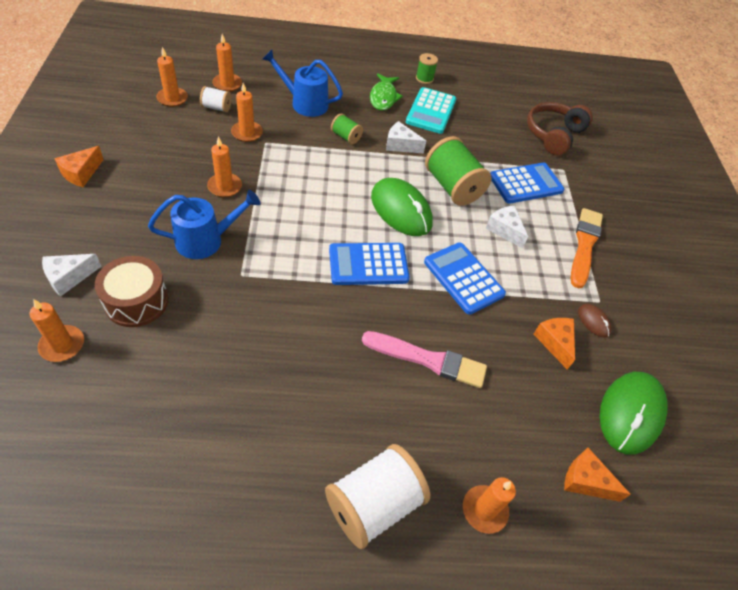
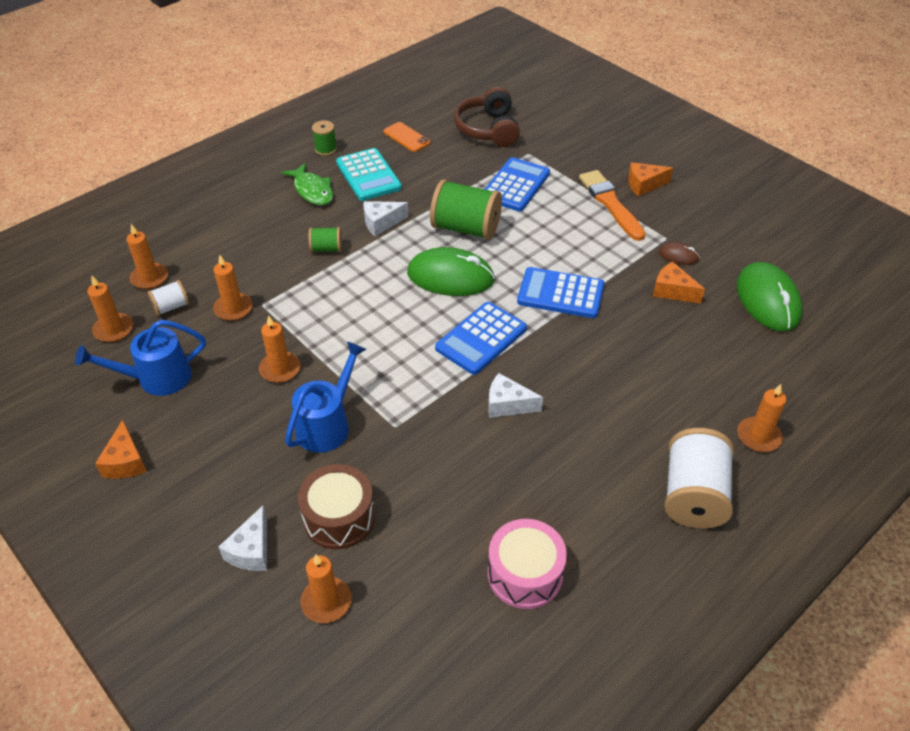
camera: 35 degrees left, 5 degrees down
(188, 443) = (525, 574): none -> pink drum
(304, 103) = (249, 245): blue watering can -> blue watering can (156, 378)
(428, 360) = (609, 372): pink brush -> none
(487, 104) = (406, 137): none -> orange phone
(504, 230) = (544, 234): white cheese -> white cheese (507, 404)
(585, 481) = (791, 366): orange cheese -> orange cheese (644, 185)

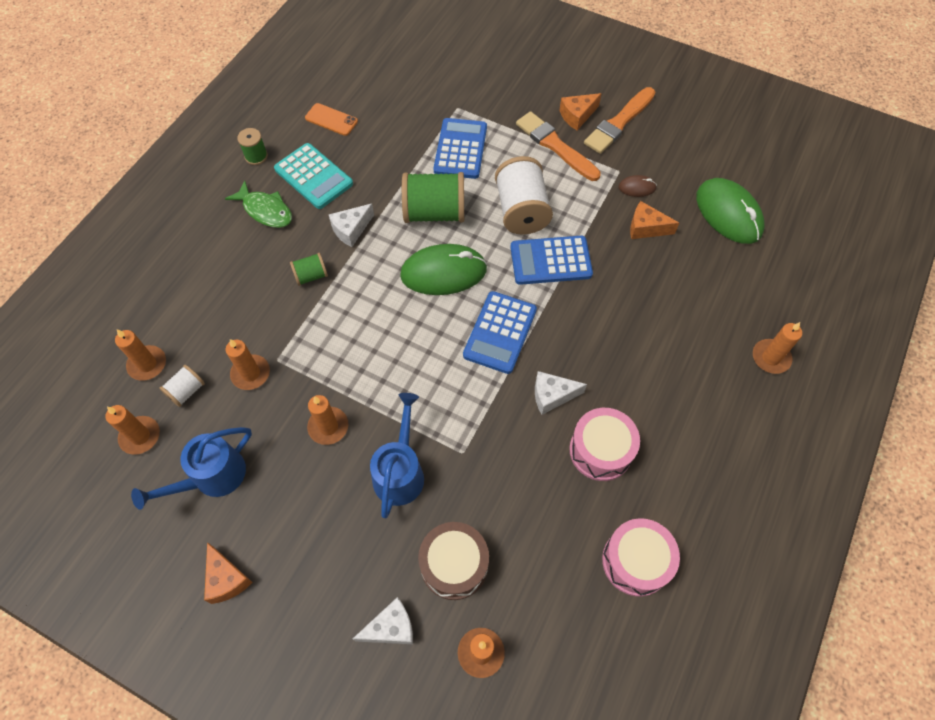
camera: 20 degrees left, 15 degrees up
(251, 550) = (391, 627): white cheese -> white cheese turned 105 degrees counterclockwise
(488, 129) = (407, 88): brown headphones -> none
(535, 465) = (601, 450): none -> pink drum
(685, 200) = (619, 123): none -> orange brush
(693, 495) = (740, 434): white spool -> white spool (521, 211)

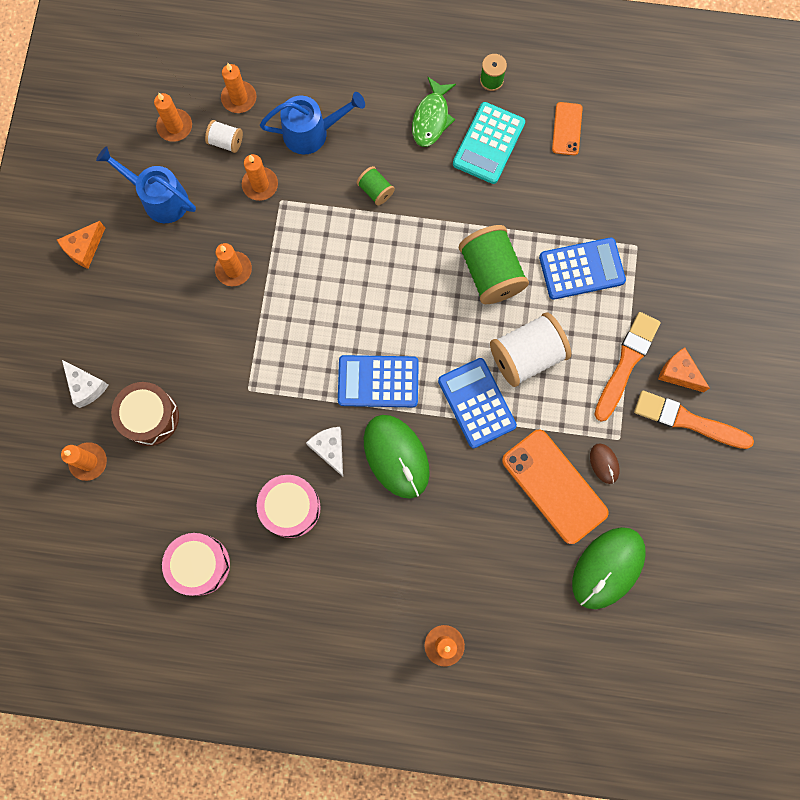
camera: 70 degrees right, 15 degrees up
(351, 230) = (440, 204): white cheese -> none
(400, 471) = (214, 344): blue watering can -> blue watering can (312, 132)
(443, 272) = (424, 307): green mouse -> green mouse (396, 456)
(646, 228) = (554, 486): orange cheese -> orange phone

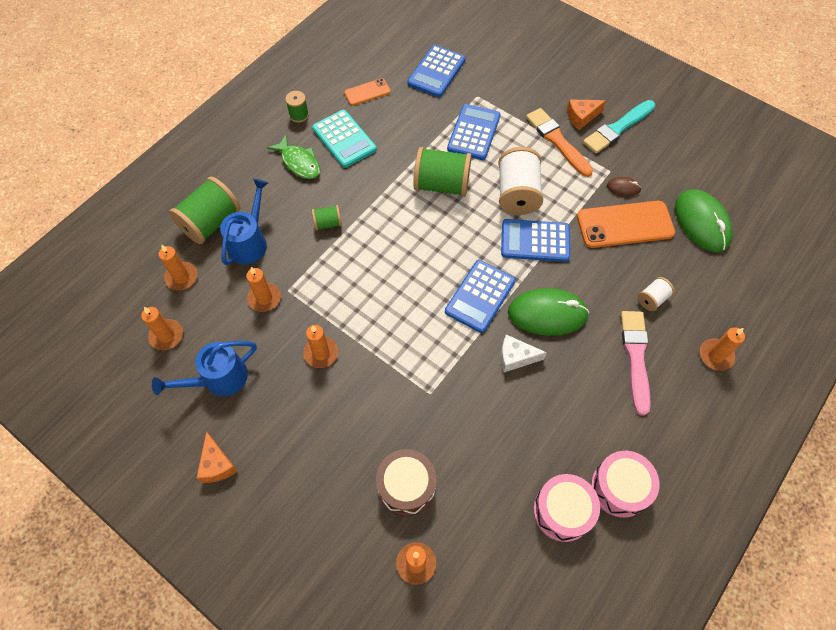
camera: 60 degrees left, 15 degrees down
(86, 386) = (344, 529): white cheese -> none
(226, 142) = (210, 304): white spool -> white spool (652, 299)
(291, 508) = (549, 411): pink drum -> pink drum (619, 487)
(312, 84) = (211, 222): none -> green spool
(396, 565) = (635, 357): none -> pink brush
(567, 129) = (367, 92): orange phone -> orange phone turned 60 degrees counterclockwise
(644, 183) = (436, 72): none -> blue calculator
(688, 421) = (618, 128): orange brush -> turquoise brush

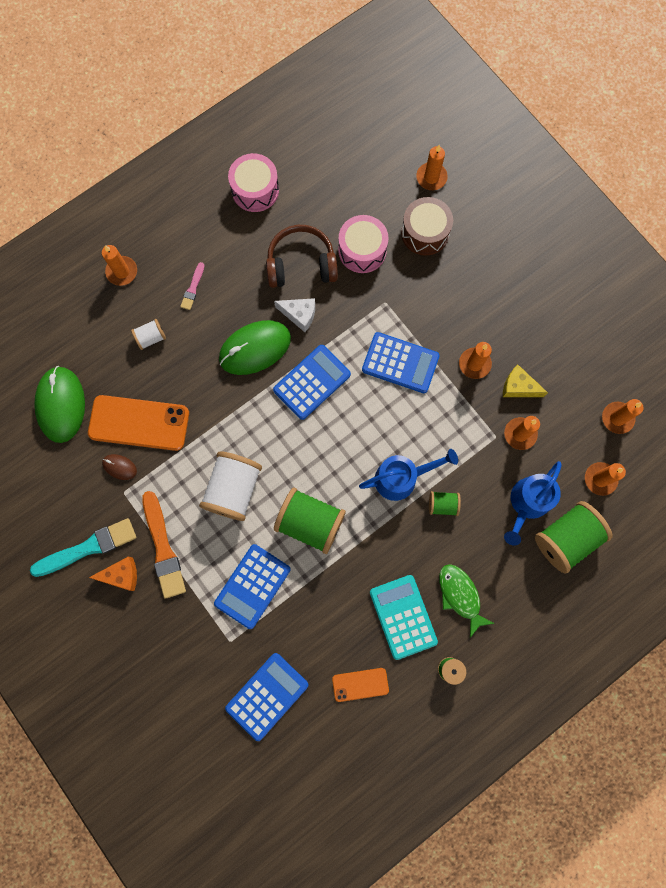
camera: 165 degrees left, 15 degrees up
(217, 464) = (578, 288): orange cheese -> none
(218, 379) = (571, 362): blue watering can -> blue watering can (402, 478)
(272, 341) = (518, 387): none -> yellow cheese
(533, 412) = (301, 264): none -> brown headphones
(535, 241) = (237, 428): blue calculator -> blue calculator (400, 363)
(547, 314) = (255, 348): green mouse -> green mouse turned 45 degrees counterclockwise
(562, 511) = (307, 185): pink drum -> pink drum (362, 250)
(635, 357) = (193, 288): pink brush -> pink brush, size x0.51

